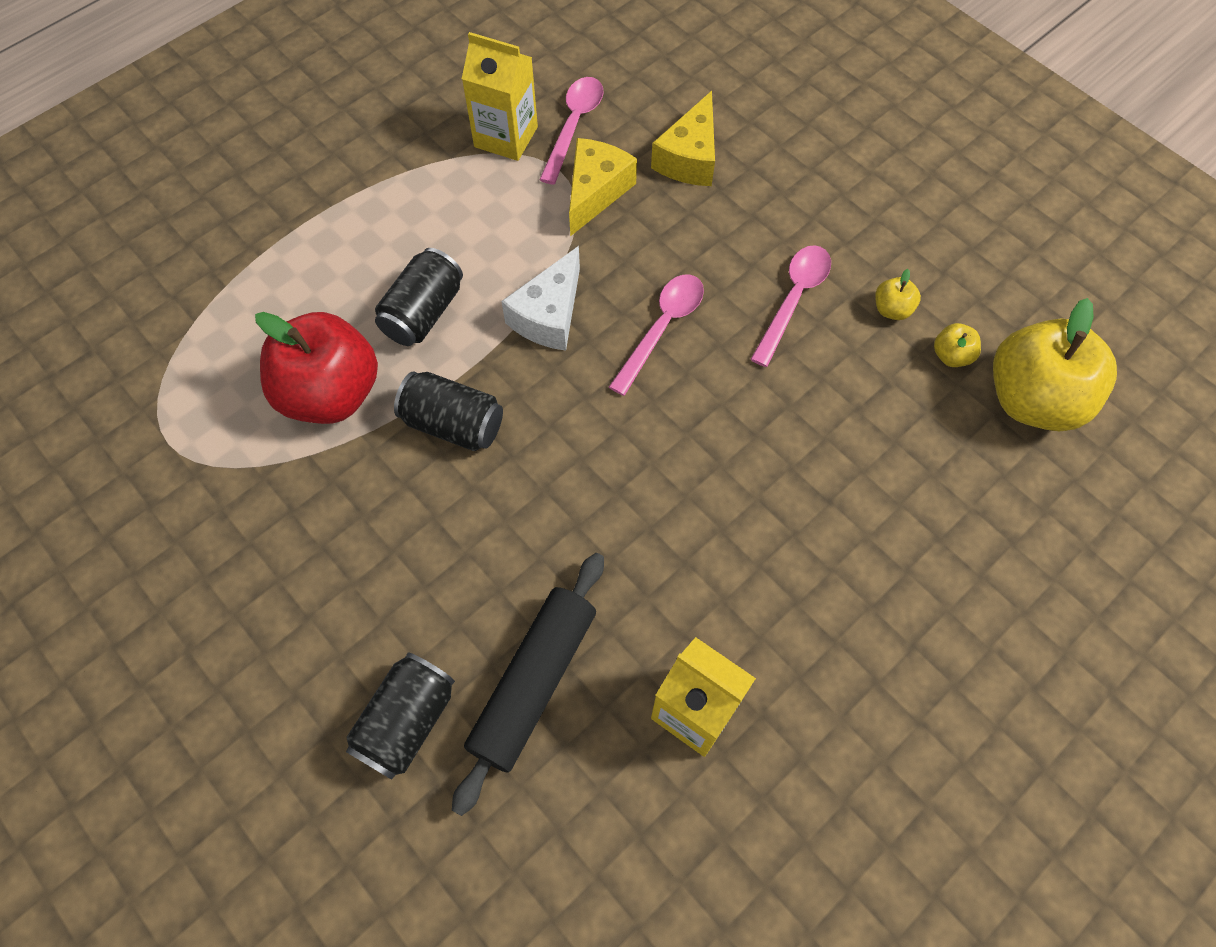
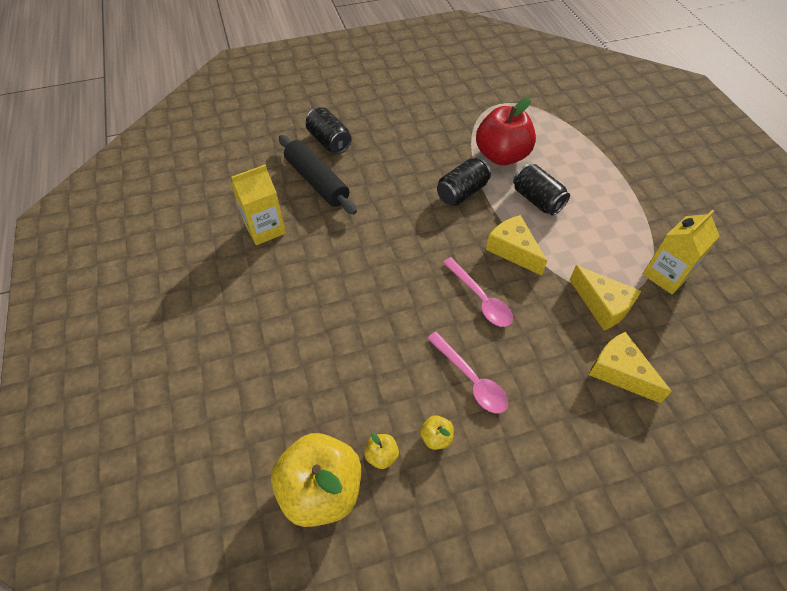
camera: 115 degrees right, 10 degrees down
(549, 315) = (513, 250): white cheese -> yellow cheese
(574, 126) = (668, 315): pink spoon -> none

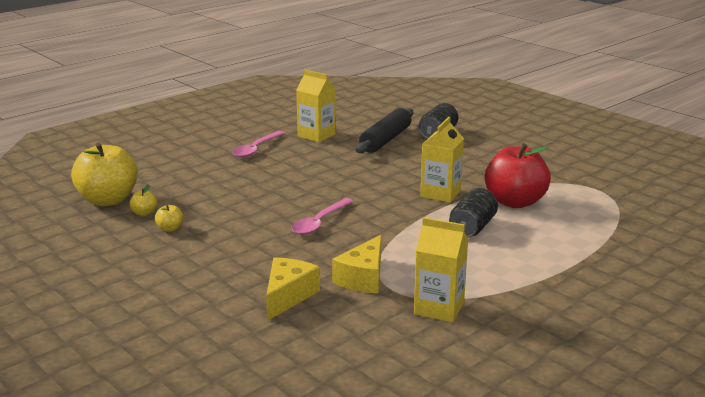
camera: 65 degrees right, 30 degrees down
(462, 192) = (440, 193): black can -> yellow carton
(471, 379) = (232, 232): pink spoon -> pink spoon (256, 149)
(513, 250) = (391, 227): yellow cheese -> none

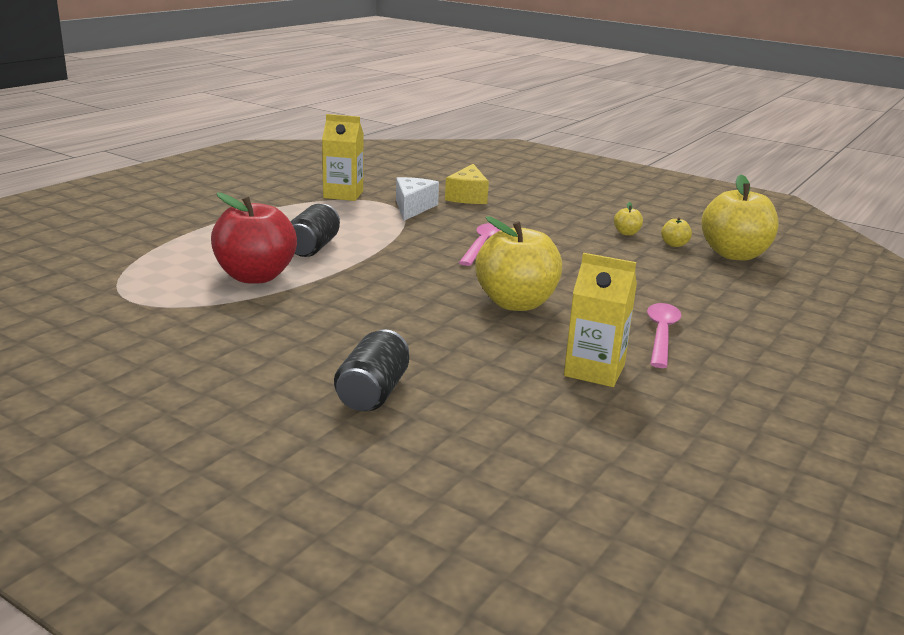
camera: 165 degrees right, 0 degrees up
(330, 172) = (516, 303): none -> yellow apple
(363, 278) = (413, 208): yellow cheese -> white cheese
(385, 140) = (466, 369): black rolling pin -> none
(440, 193) = (353, 282): yellow carton -> none

